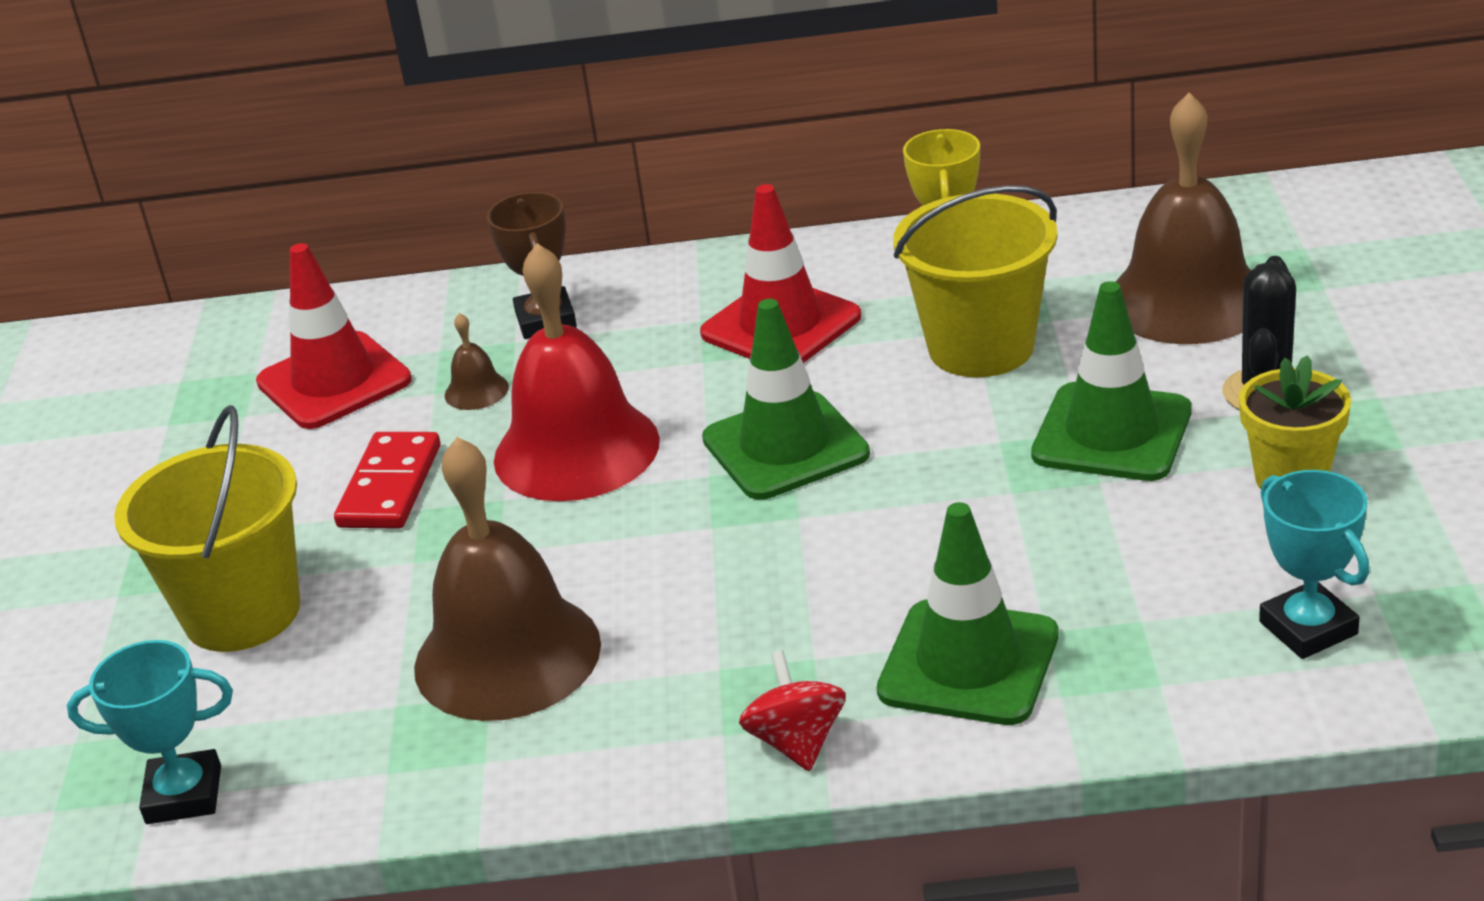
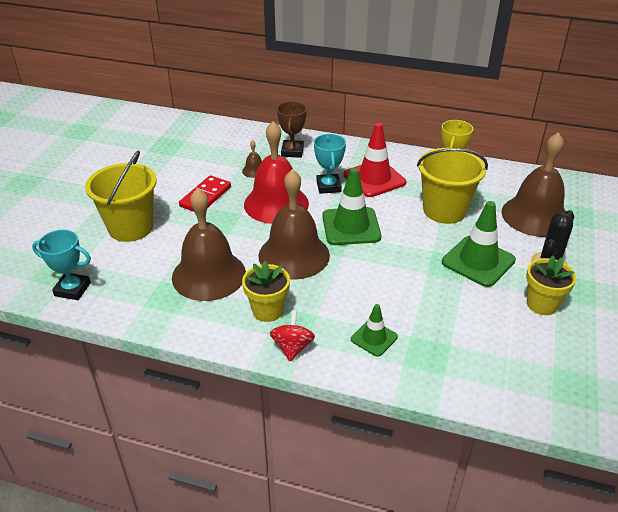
camera: 15 degrees right, 5 degrees up
(334, 381) = (209, 152): red traffic cone -> none
(686, 549) = (294, 255): none -> brown bell
(694, 686) = (267, 310): none -> yellow flower pot
(968, 663) = (374, 338): green traffic cone -> green traffic cone, size x0.57
(1308, 628) = (518, 372): turquoise trophy -> turquoise trophy (328, 186)

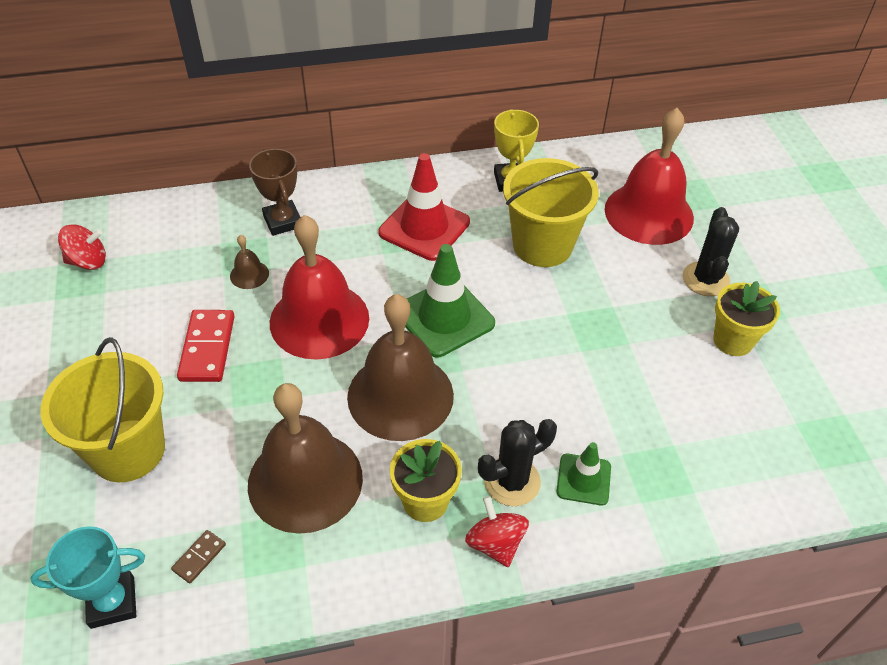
camera: 30 degrees left, 10 degrees up
(128, 287) = (199, 557): none -> brown domino
(176, 139) = (88, 261): none -> red spinning top
(327, 321) = (512, 481): none -> black cactus
(328, 186) = (372, 263): turquoise trophy -> none
(478, 261) = (628, 308): green traffic cone -> none
(535, 216) = (649, 213): brown bell -> red bell

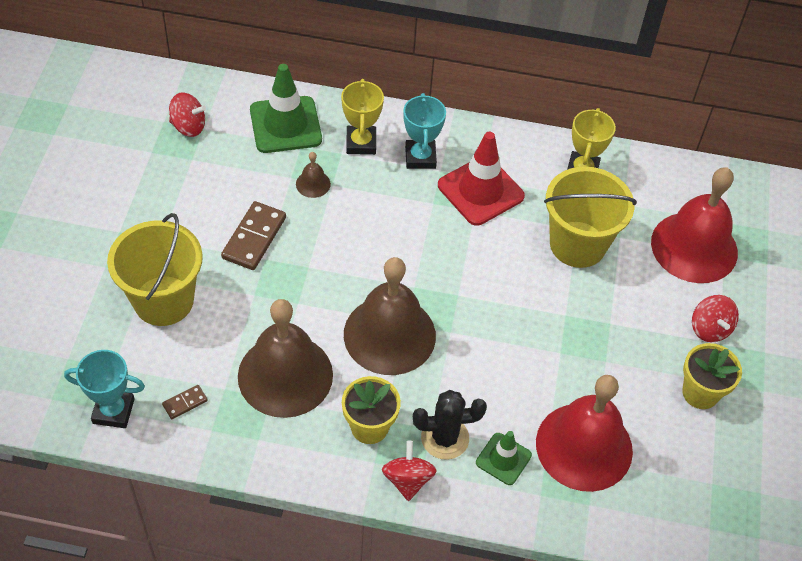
camera: 20 degrees right, 5 degrees up
(207, 348) = (254, 238): red domino -> brown domino
(282, 221) = (361, 143): brown trophy -> yellow trophy
(319, 320) = (353, 245): red bell -> red bell (584, 446)
(349, 216) = (420, 157): none -> turquoise trophy
(444, 317) = (458, 280): green traffic cone -> green traffic cone (285, 125)
(705, 279) = (709, 329): black cactus -> red spinning top

